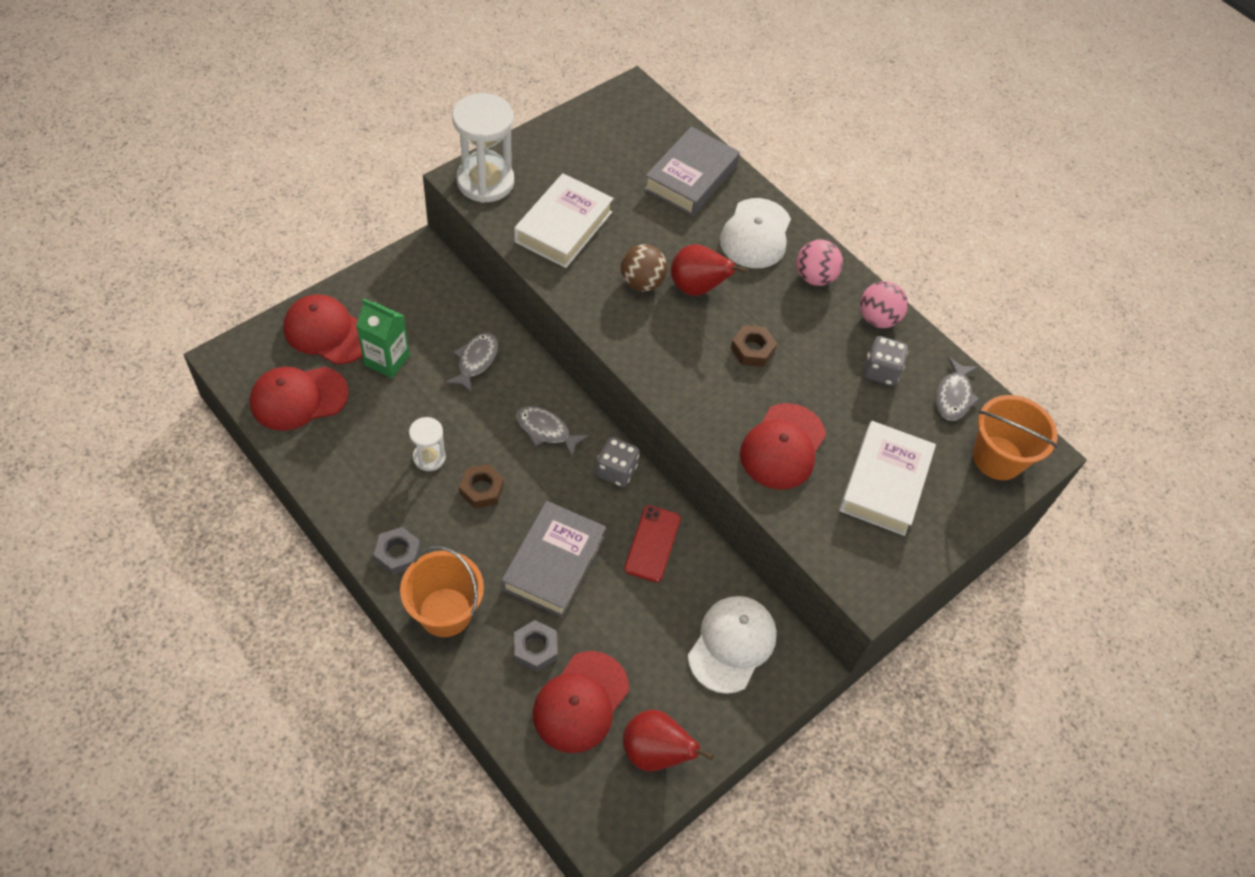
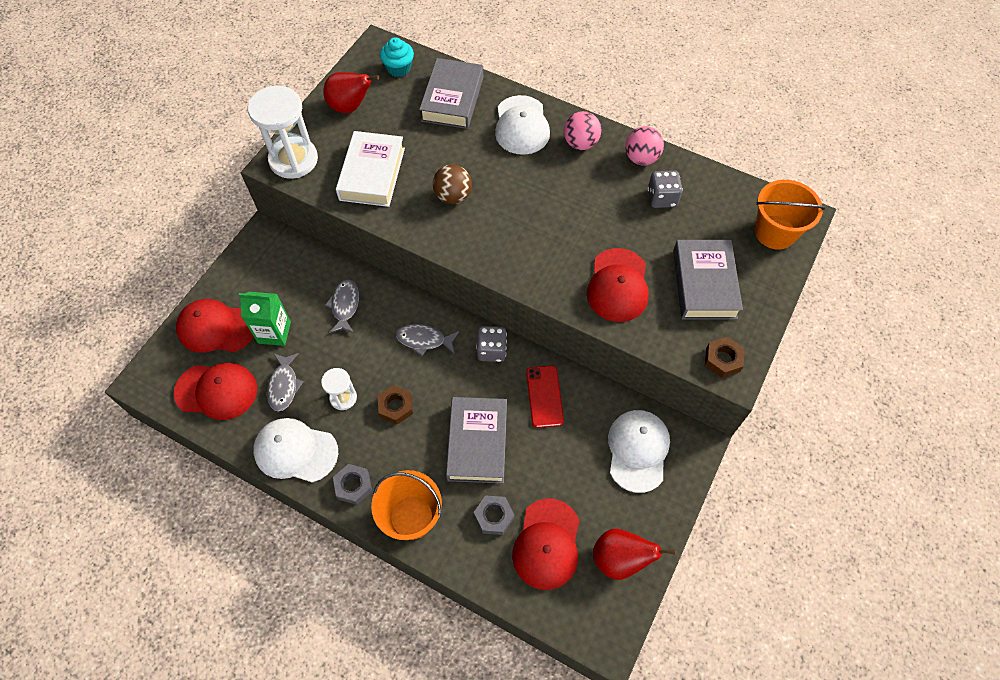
camera: 15 degrees left, 5 degrees up
(298, 398) = (216, 391): red cap -> red cap turned 135 degrees counterclockwise
(353, 493) = (295, 451): none -> white cap
(646, 124) = (398, 68): none -> turquoise cupcake
(697, 288) = (497, 184): red pear -> red pear (350, 107)
(752, 350) = (560, 218): brown nut -> brown nut (723, 360)
(884, 483) = (704, 284): white book -> grey book
(953, 396) = (722, 197): grey fish -> grey fish (284, 385)

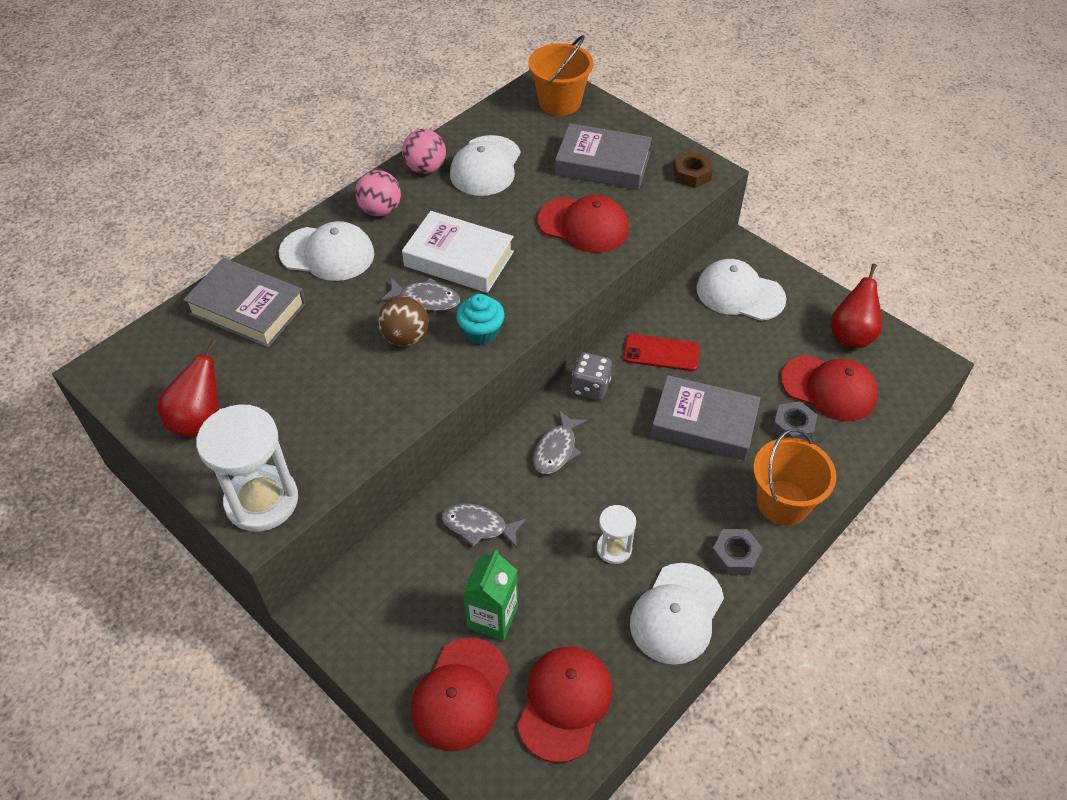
camera: 75 degrees left, 10 degrees down
(284, 385) = (579, 615): grey fish -> grey fish (425, 299)
(372, 174) = (331, 413): white book -> white book (459, 259)
(396, 407) = (640, 494): brown nut -> none
(398, 68) = (159, 355): turquoise cupcake -> turquoise cupcake (481, 332)
(662, 198) = (485, 166): grey dice -> white cap

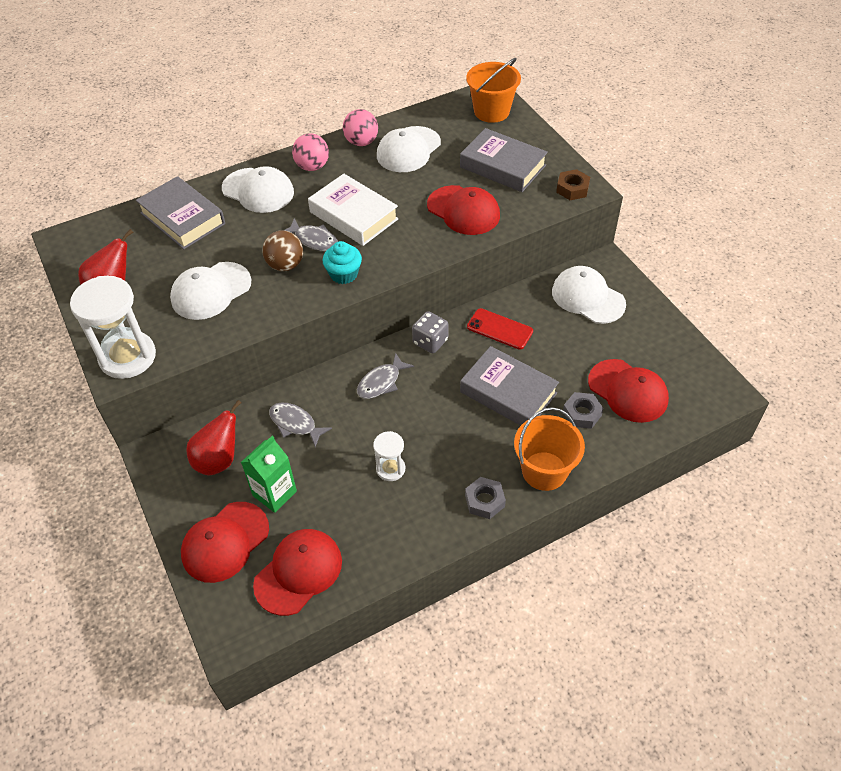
camera: 20 degrees right, 0 degrees up
(676, 613) = (416, 532): white cap -> white cap (211, 291)
(851, 335) = (668, 353): red pear -> red pear (219, 460)

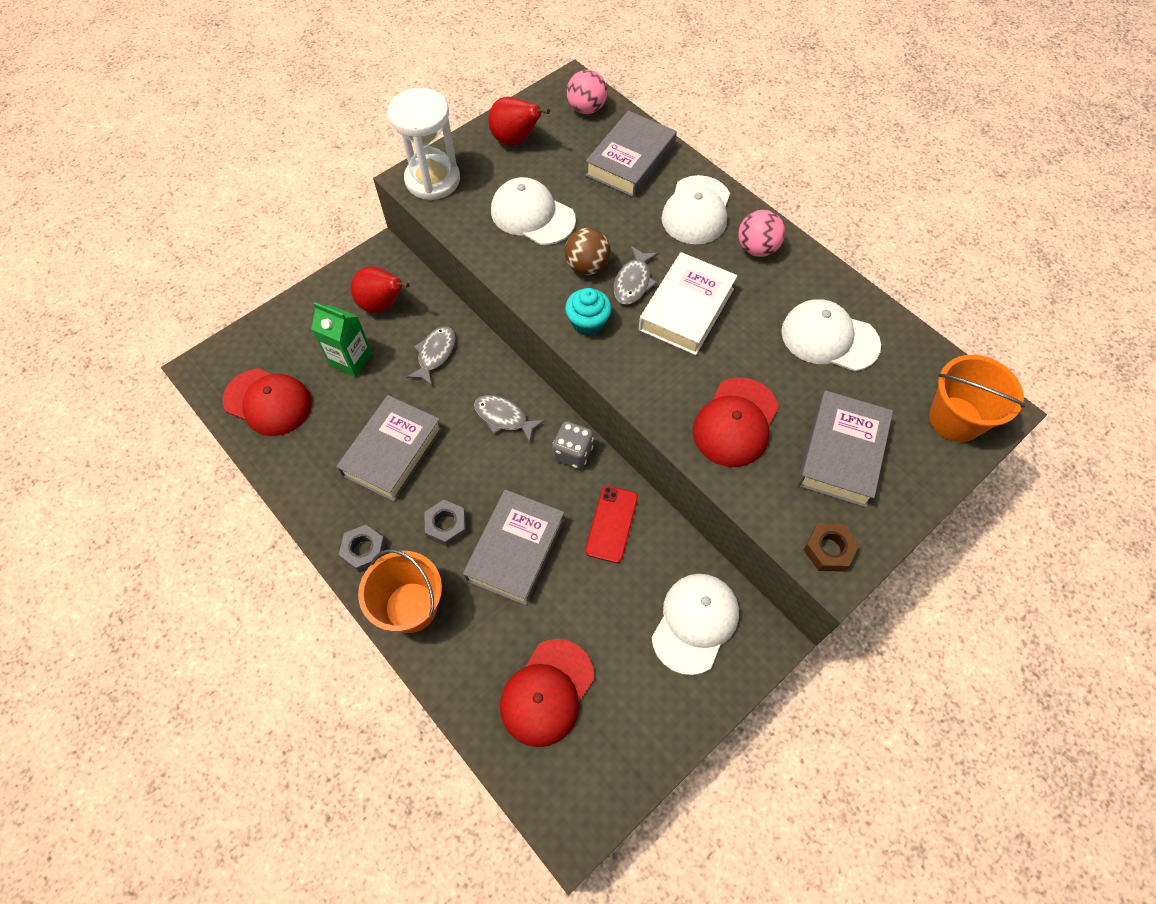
camera: 75 degrees right, 10 degrees up
(225, 542) = (295, 336): red cap -> none
(361, 142) = (822, 285): pink ball -> pink ball (586, 109)
(390, 469) = (393, 452): white hourglass -> grey book
(582, 413) = (500, 639): grey nut -> grey nut (446, 525)

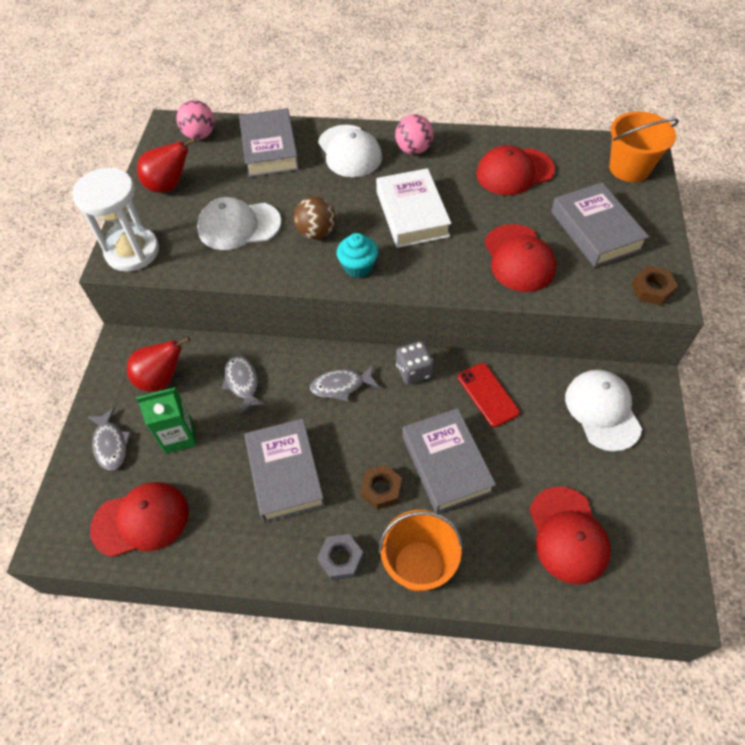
camera: 40 degrees left, 5 degrees down
(446, 525) = (381, 489): grey nut -> brown nut
(633, 282) = (359, 221): grey fish -> grey fish (111, 444)
(829, 338) = (514, 172): white cap -> red cap

